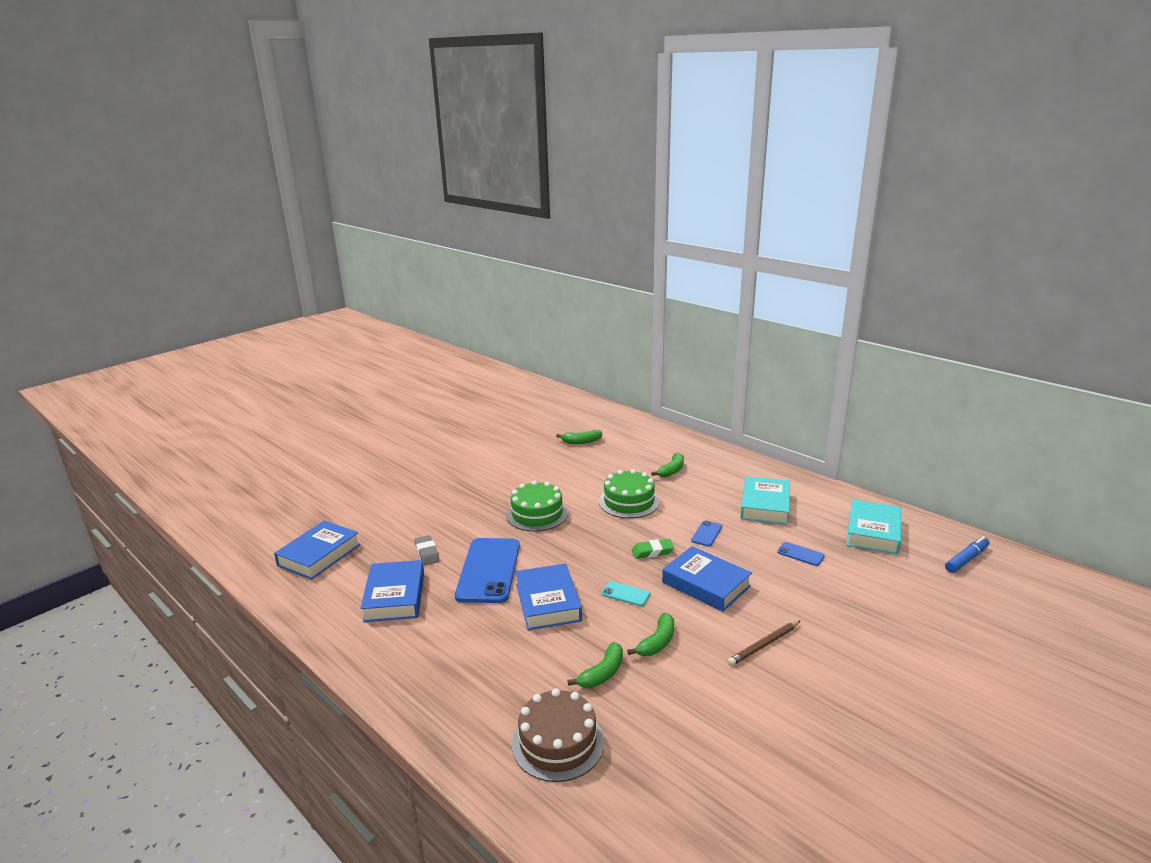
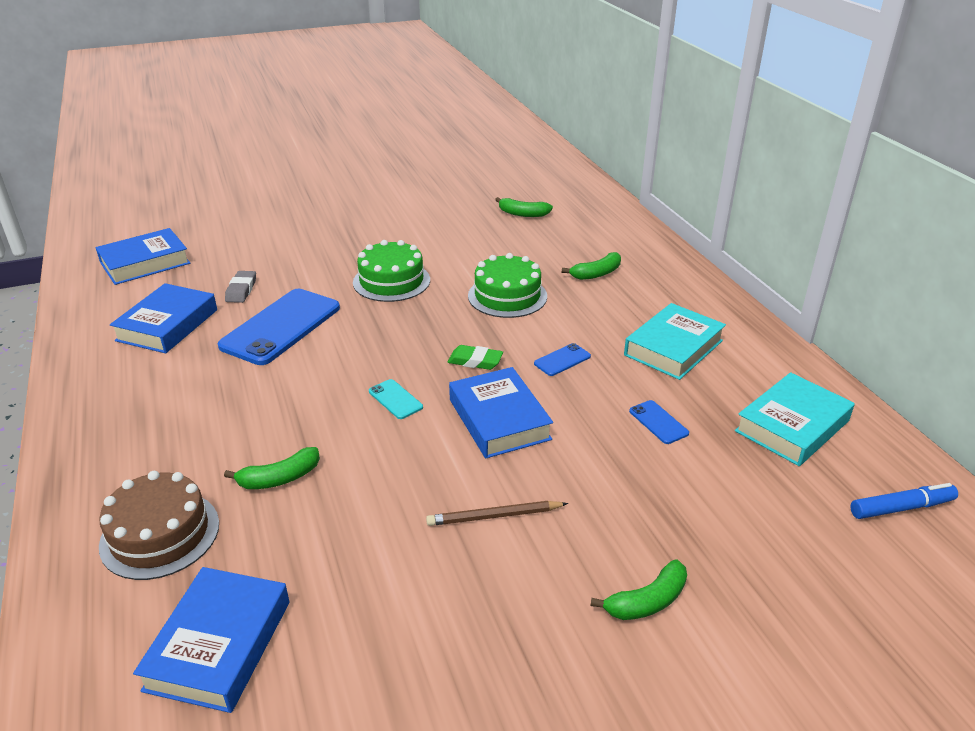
camera: 25 degrees right, 10 degrees up
(548, 602) = (304, 380): blue book -> blue book (219, 645)
(657, 642) = (373, 466): green banana -> green banana (647, 601)

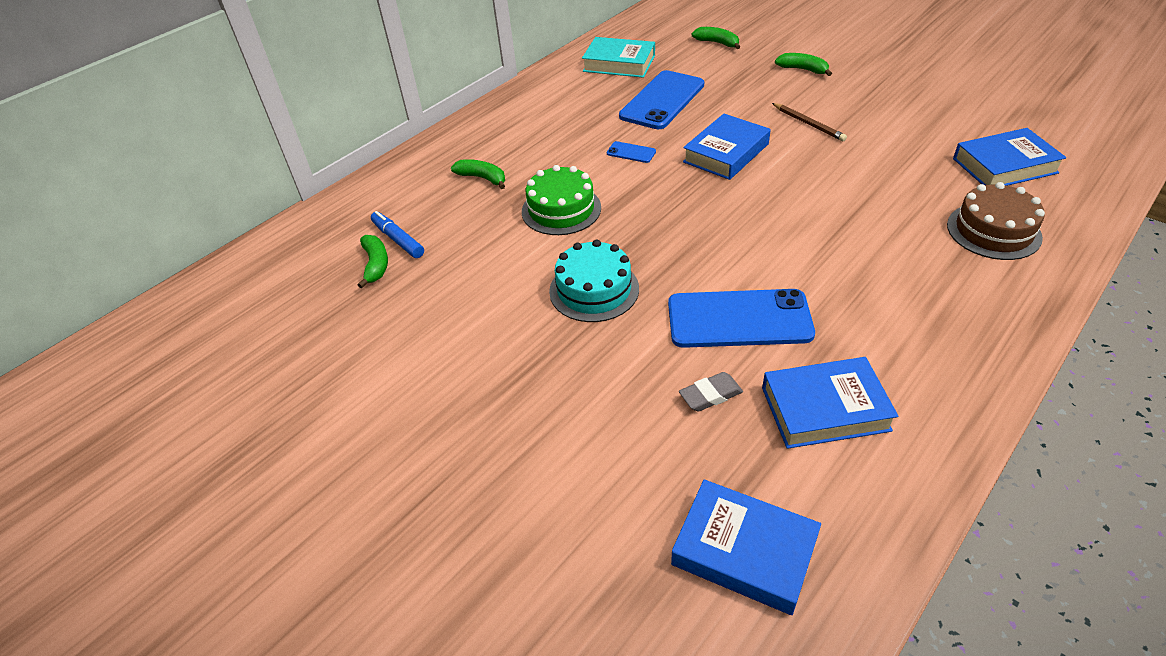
camera: 115 degrees left, 10 degrees up
(279, 478) = (889, 211): green banana -> green banana (717, 43)
(391, 281) = (594, 290): green cake -> turquoise cake
(395, 399) = (757, 203): turquoise phone -> none
(475, 361) = (672, 188): green eraser -> none
(658, 422) = (662, 100): blue phone -> blue phone, size x2.33
(673, 348) = (570, 116): turquoise book -> none
(901, 508) = (658, 29): blue marker -> blue marker (398, 240)

